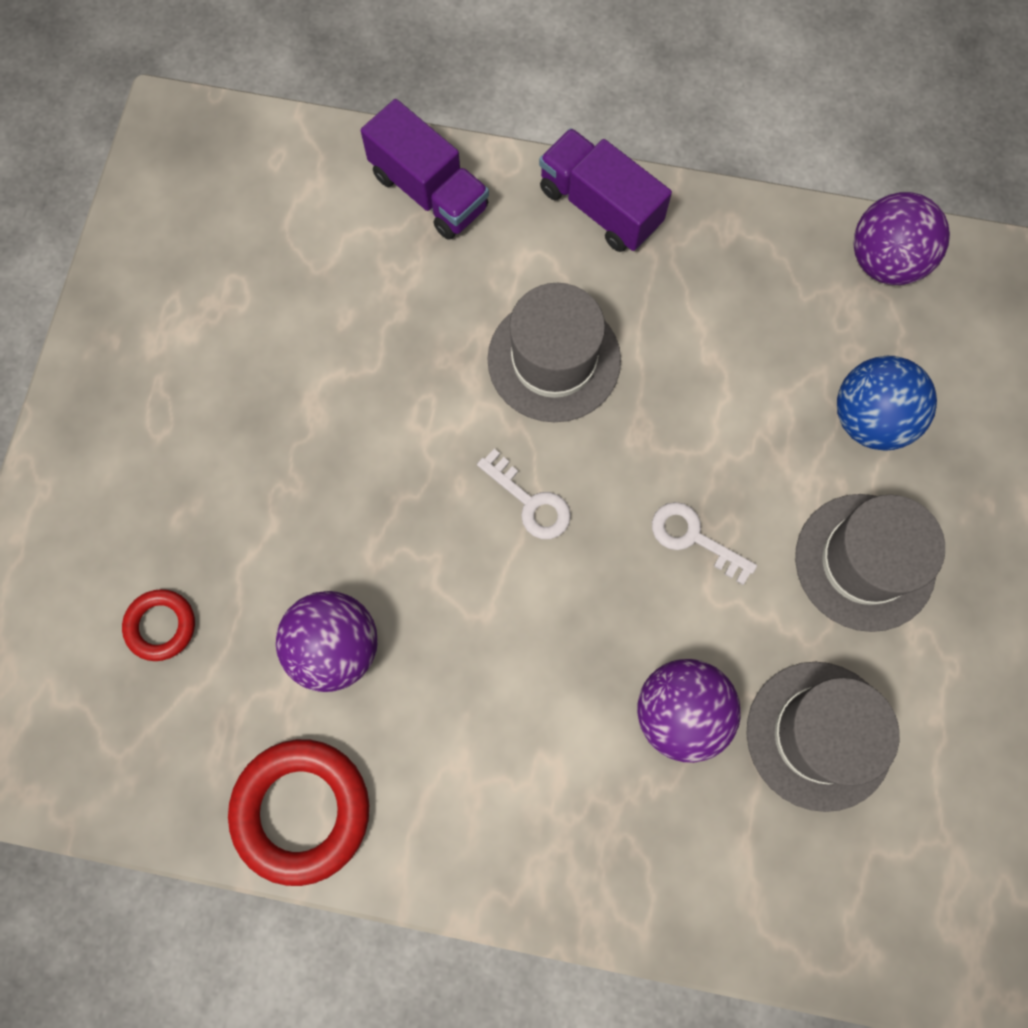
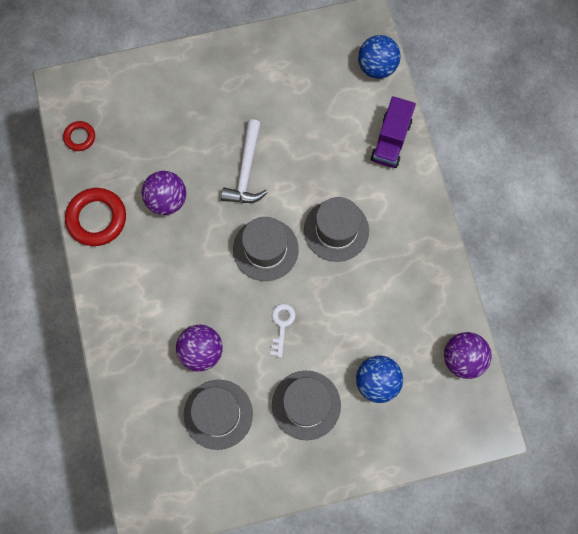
camera: 65 degrees right, 0 degrees up
(161, 626) = (145, 130): red ring -> red ring (80, 137)
(274, 150) = (377, 67): none -> blue ball
(353, 468) = (246, 171): none -> white hammer
(530, 502) = (265, 249): white key -> grey hat
(599, 207) = (422, 217): purple truck -> none

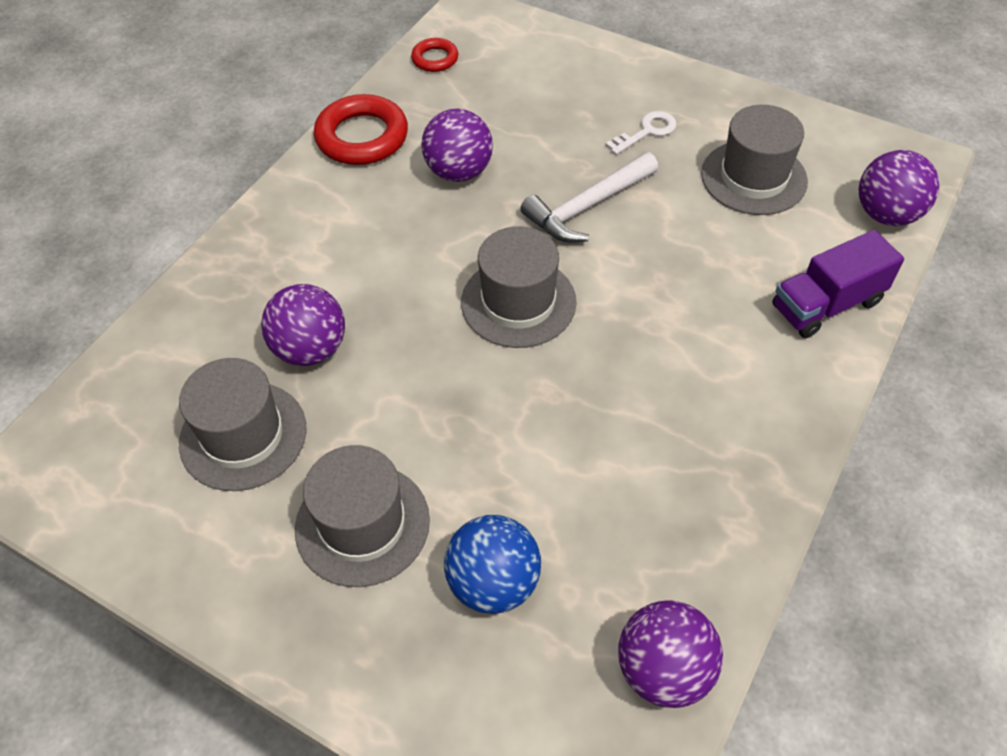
camera: 45 degrees right, 20 degrees down
(282, 325) = (442, 401): white key -> white key (647, 131)
(336, 230) = (638, 349): grey hat -> grey hat (753, 177)
(377, 67) = (886, 214): blue ball -> purple ball

